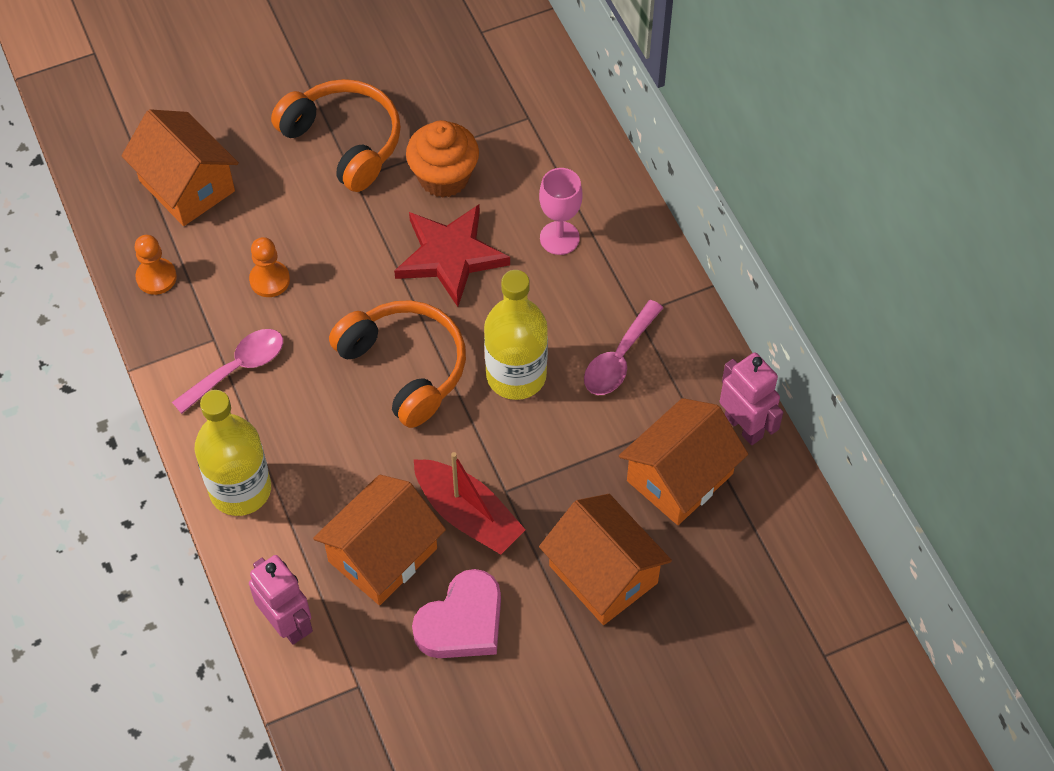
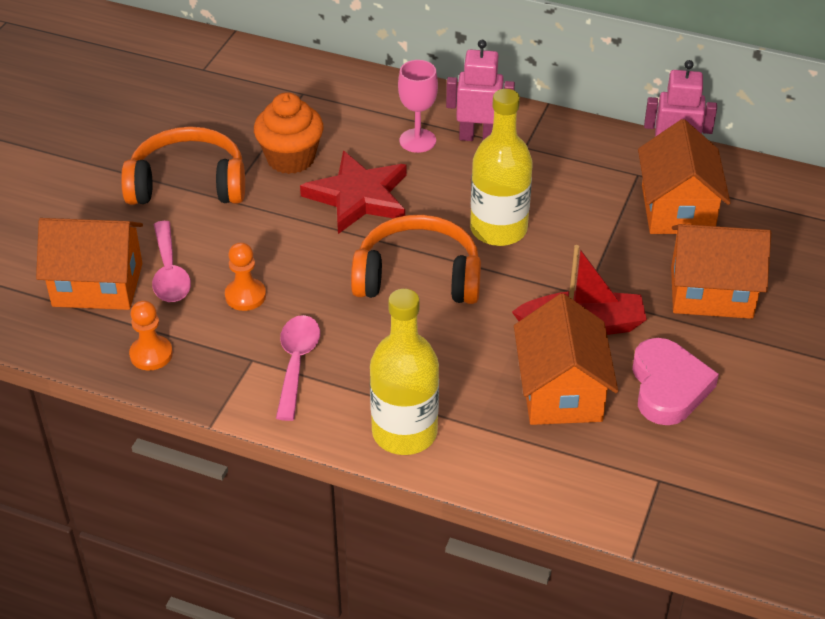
camera: 45 degrees left, 15 degrees down
(287, 623) = (557, 484): pink robot -> pink robot (478, 137)
(619, 358) = (549, 176): pink spoon -> pink spoon (169, 272)

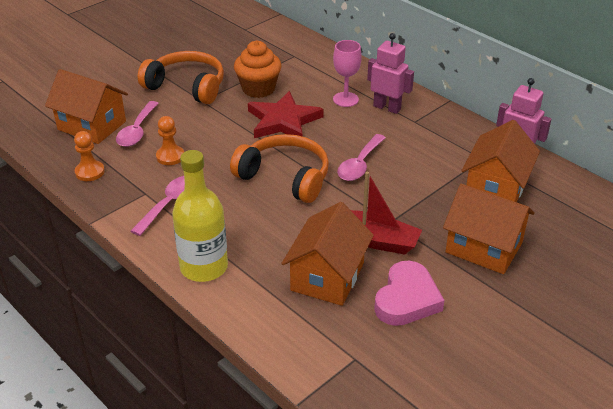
camera: 25 degrees right, 5 degrees down
(498, 229) = (360, 164): yellow bottle -> pink spoon

